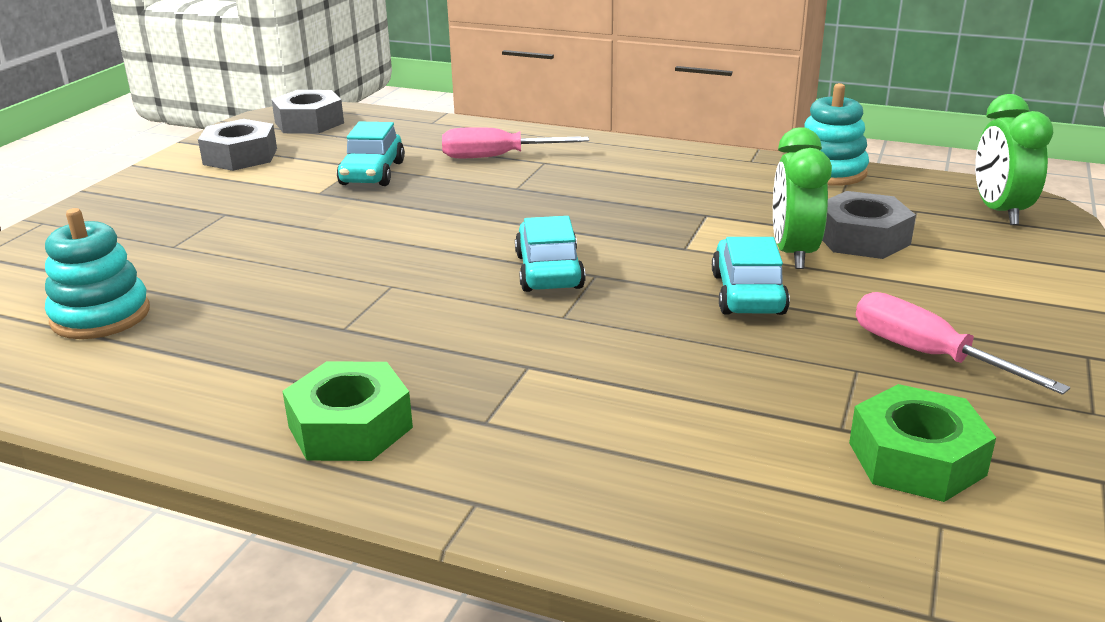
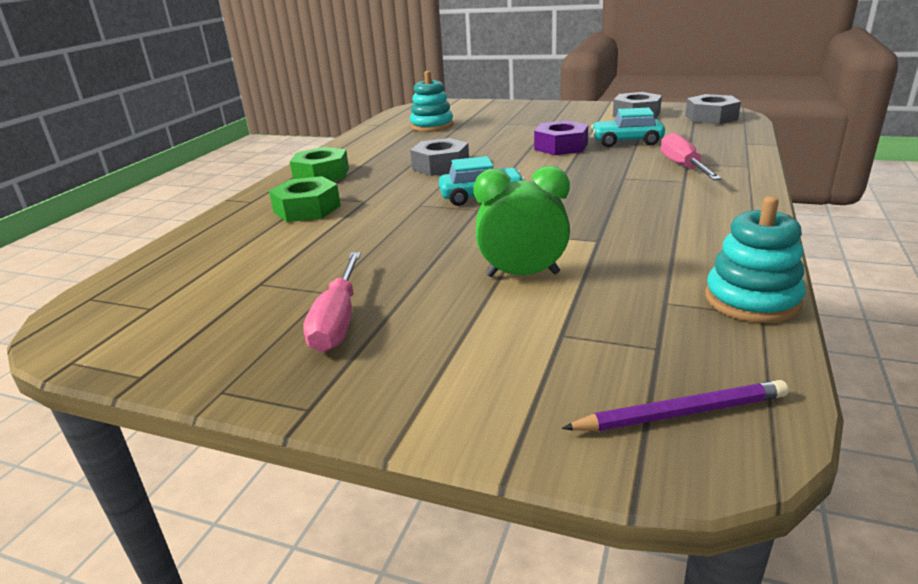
camera: 90 degrees right, 0 degrees up
(357, 212) = (561, 146): none -> purple nut
(747, 294) = (446, 256): turquoise car -> none
(862, 238) = (564, 308): grey nut -> grey nut (441, 166)
(916, 459) = (212, 305): green nut -> green nut (307, 209)
(925, 354) = (337, 321): pink screwdriver -> pink screwdriver turned 135 degrees clockwise
(999, 212) = (680, 413): green clock -> purple pencil

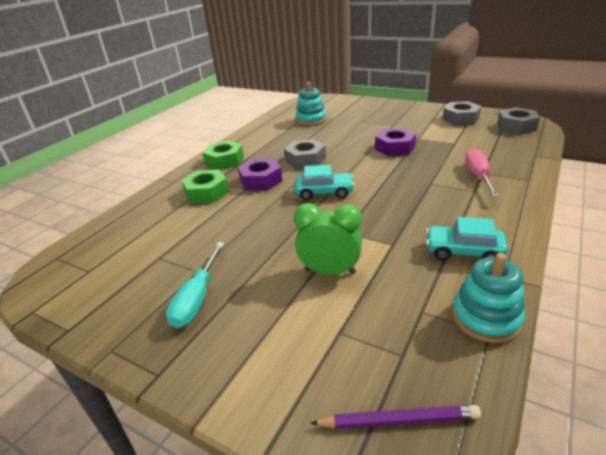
camera: 10 degrees right, 5 degrees up
(337, 321) = (197, 299): pink screwdriver -> turquoise screwdriver
(384, 191) = (261, 180): none -> purple nut
(626, 142) = (444, 147): turquoise car -> turquoise car (463, 251)

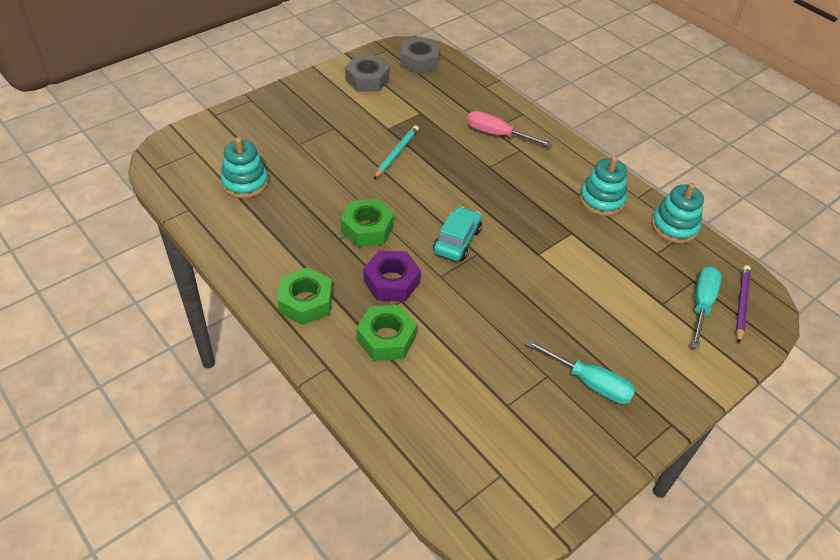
camera: 75 degrees left, 15 degrees up
(305, 160) = (367, 229): grey nut -> green nut
(330, 271) = (591, 284): green clock -> none
(365, 371) = (701, 304): none -> turquoise screwdriver
(395, 148) = (396, 153): purple nut -> turquoise pencil
(463, 251) = (601, 200): turquoise car -> turquoise stacking toy

